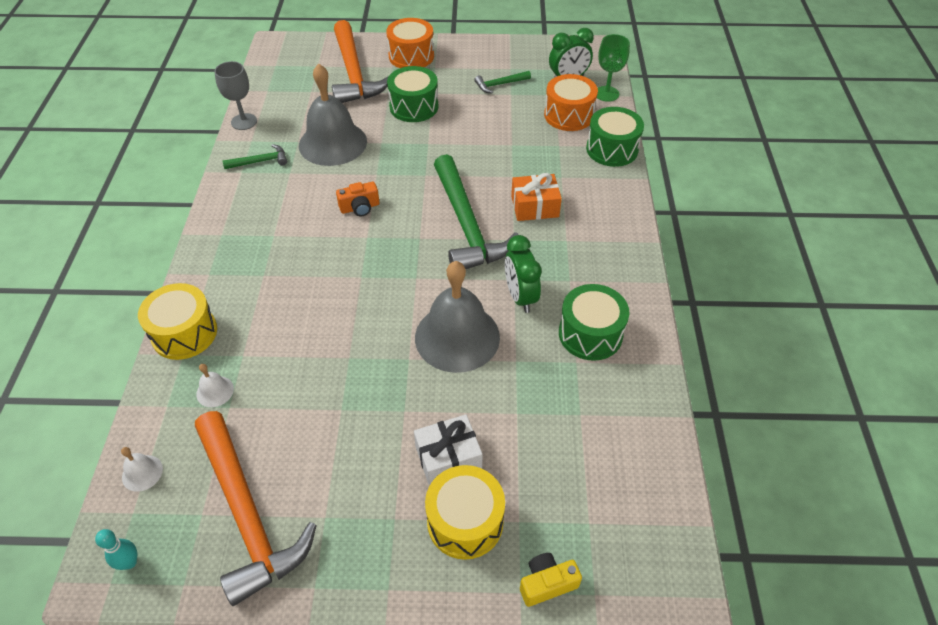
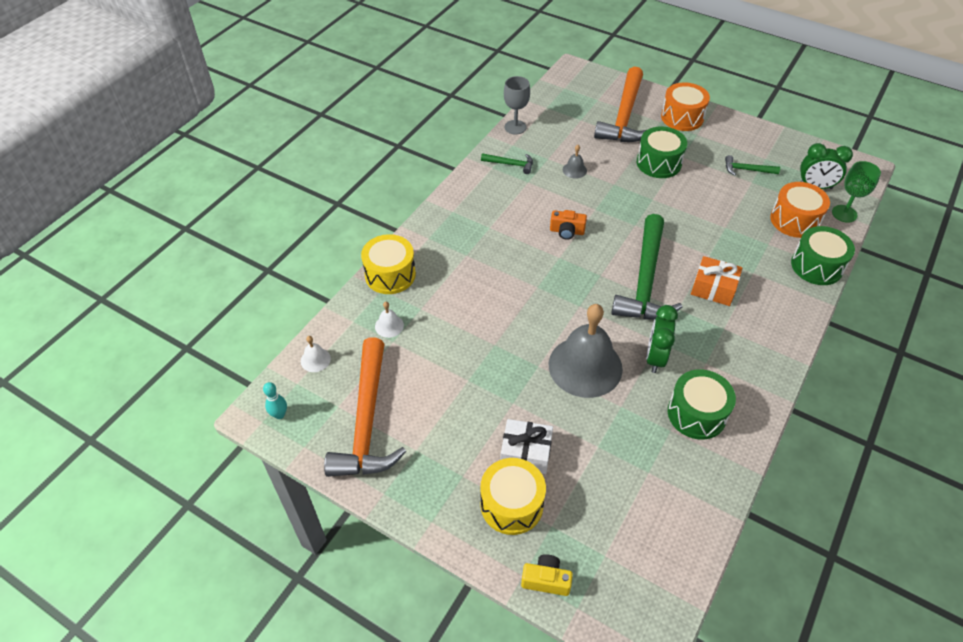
camera: 30 degrees right, 0 degrees up
(333, 143) = (574, 170): grey bell -> grey bell, size x0.41

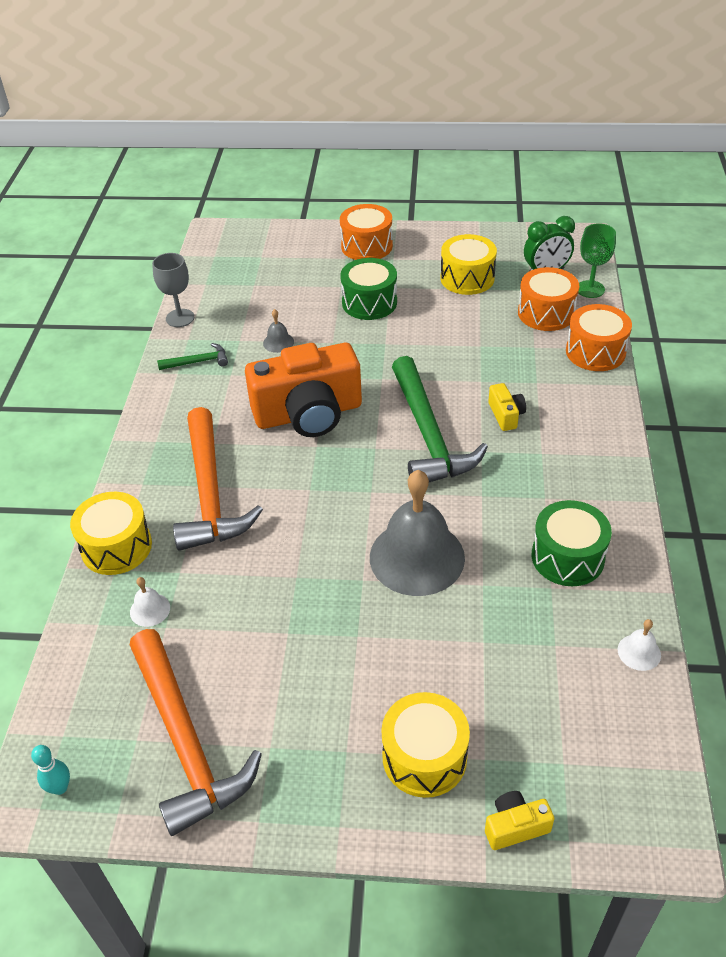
camera: 25 degrees left, 5 degrees down
(315, 359) = (72, 694): white bell -> white bell (639, 652)
(526, 453) = (406, 688): white gift -> none
(567, 231) = (308, 414): orange camera -> orange camera, size x2.44
(624, 116) = (302, 265): orange hammer -> orange hammer (210, 493)
(655, 358) = (488, 515): green clock -> none
(713, 288) = (506, 415): orange gift -> yellow camera
(747, 170) = (467, 278): green hammer -> yellow drum
(816, 266) = (595, 352): green drum -> orange drum

